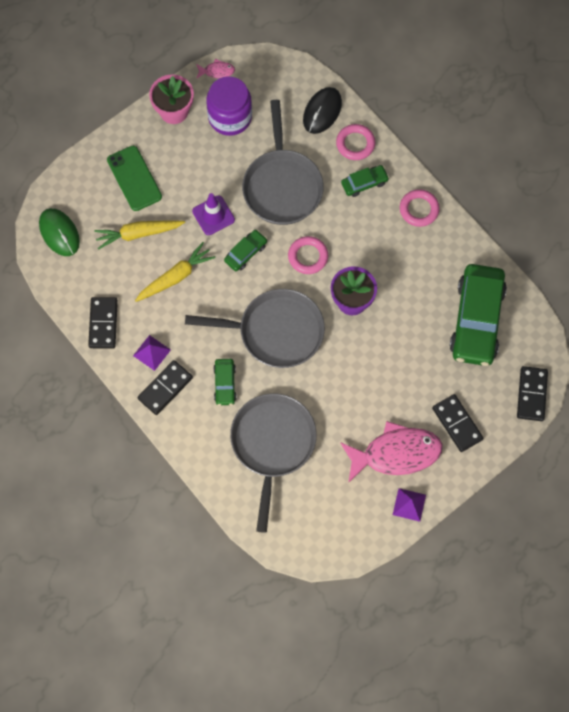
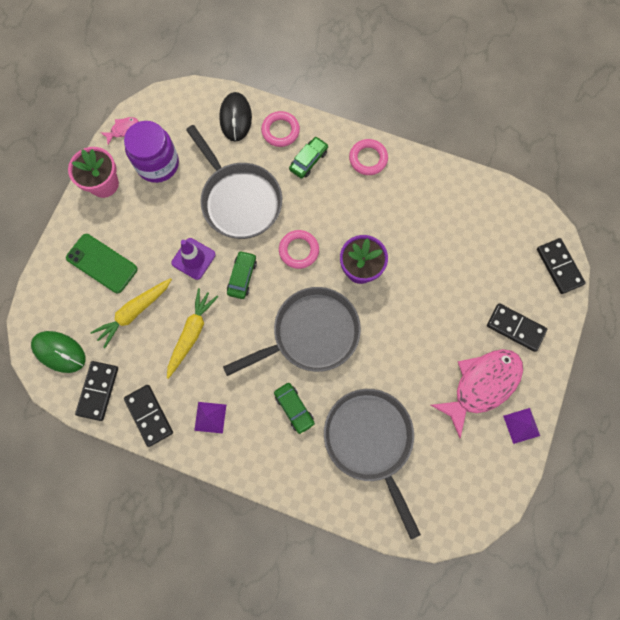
camera: 30 degrees left, 5 degrees up
(165, 388) = (242, 444): black domino -> black domino (98, 391)
(476, 320) = (474, 227): green car -> none

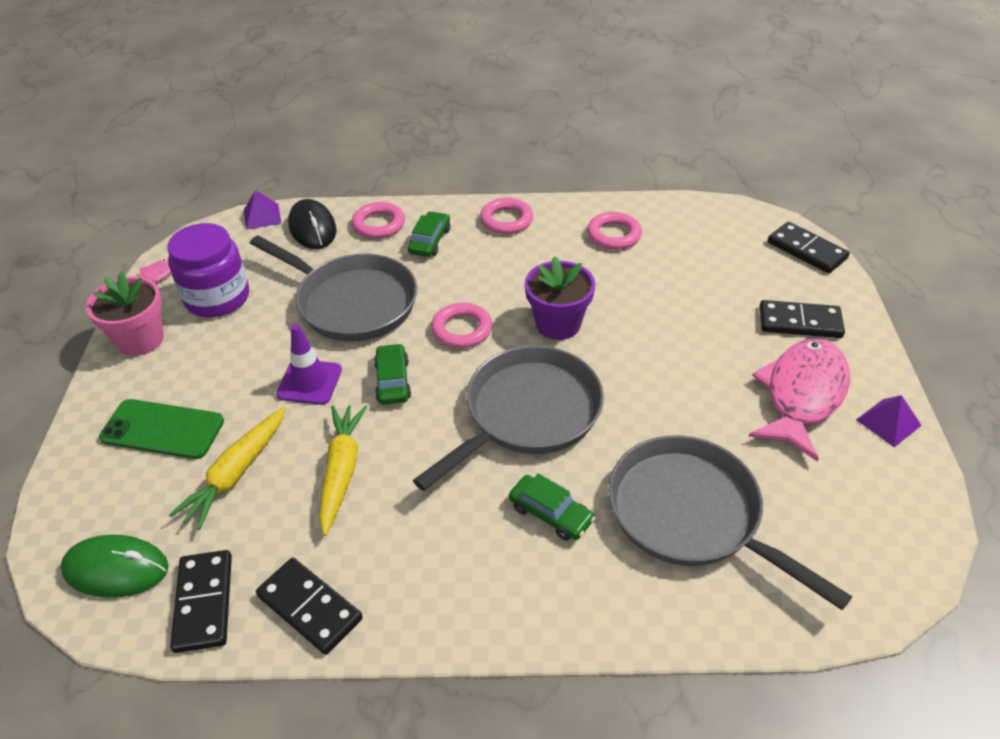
camera: 20 degrees left, 30 degrees down
(210, 417) = (418, 573): purple pyramid -> purple pyramid (262, 216)
(434, 201) = (614, 235): none -> pink ring

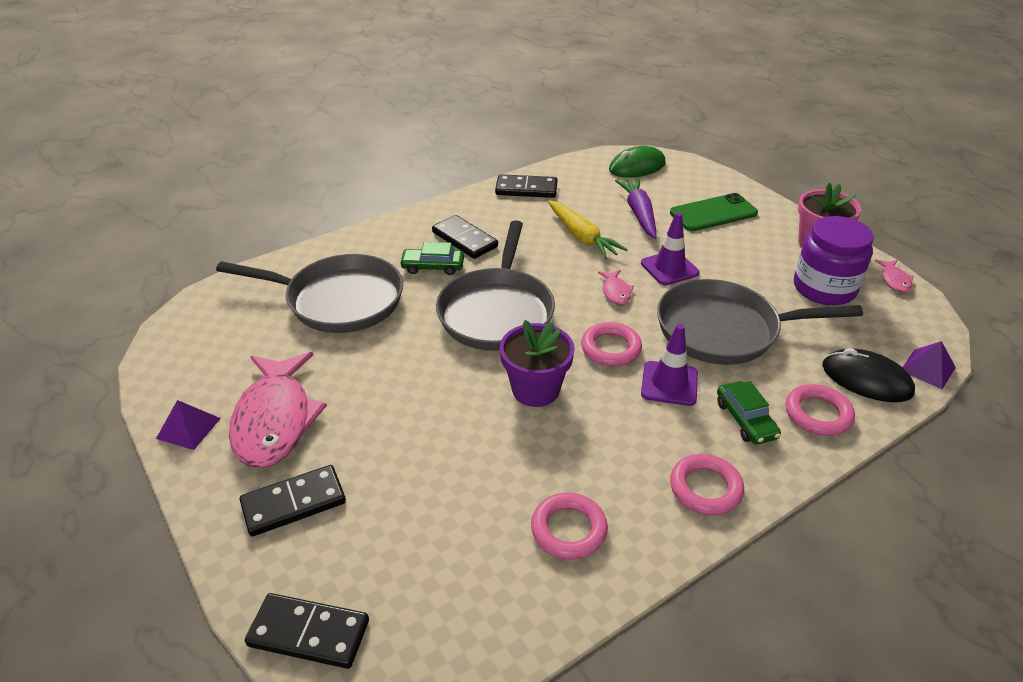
camera: 145 degrees right, 5 degrees down
(203, 602) = (578, 173): black domino -> black domino (465, 239)
(236, 474) = (639, 214): yellow carrot -> purple carrot
(393, 381) = (615, 292): green car -> pink fish
(450, 283) = (669, 383): none -> purple traffic cone

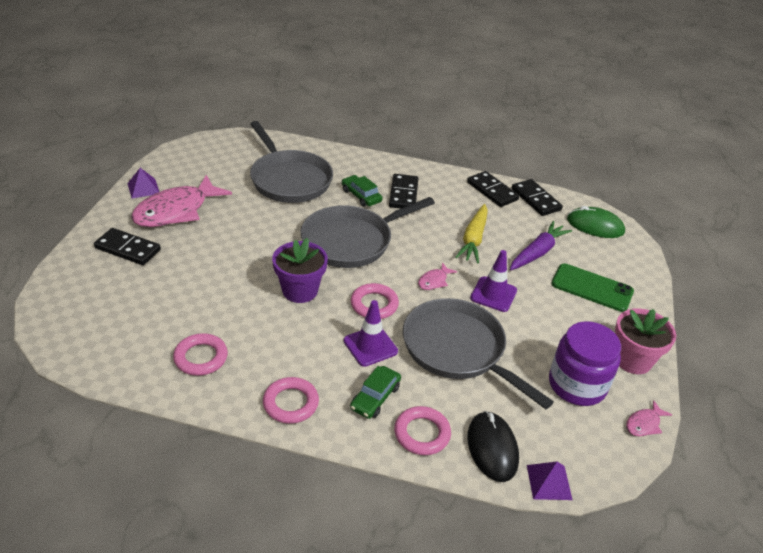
camera: 45 degrees right, 0 degrees up
(309, 633) = (55, 299): black domino -> black domino (536, 199)

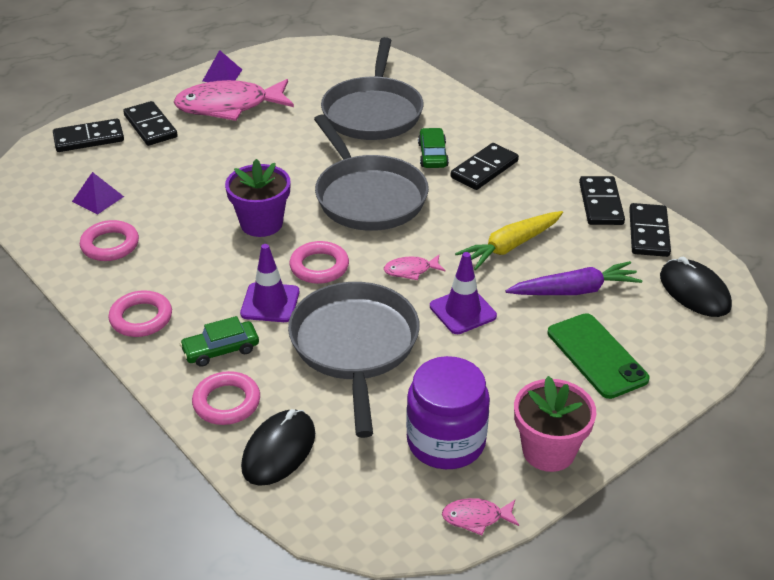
camera: 40 degrees right, 0 degrees up
(83, 278) = (89, 138): none -> black domino
(351, 241) = (368, 197): grey pan -> grey pan turned 120 degrees counterclockwise
(549, 482) = (298, 510): purple pyramid -> purple pyramid (98, 199)
(595, 226) = (694, 291): green mouse -> black mouse

